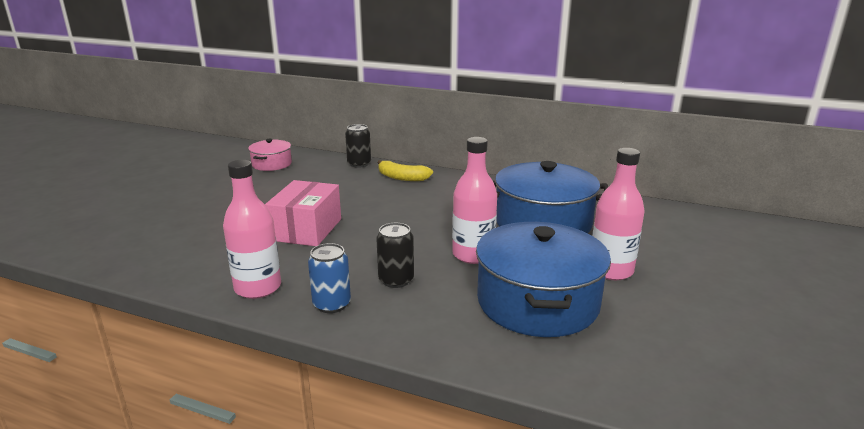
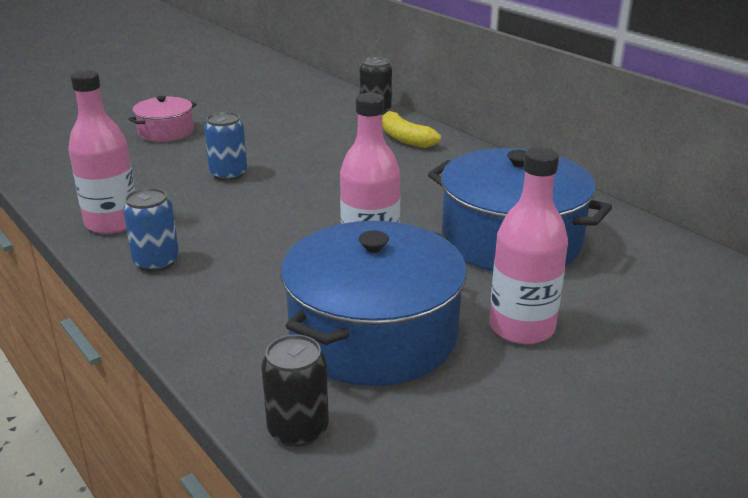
camera: 30 degrees right, 5 degrees up
(271, 164) = (281, 91): pink pot -> pink pot (166, 132)
(307, 229) = (228, 174): pink box -> blue can
(396, 280) = (249, 257): black can -> black can (298, 429)

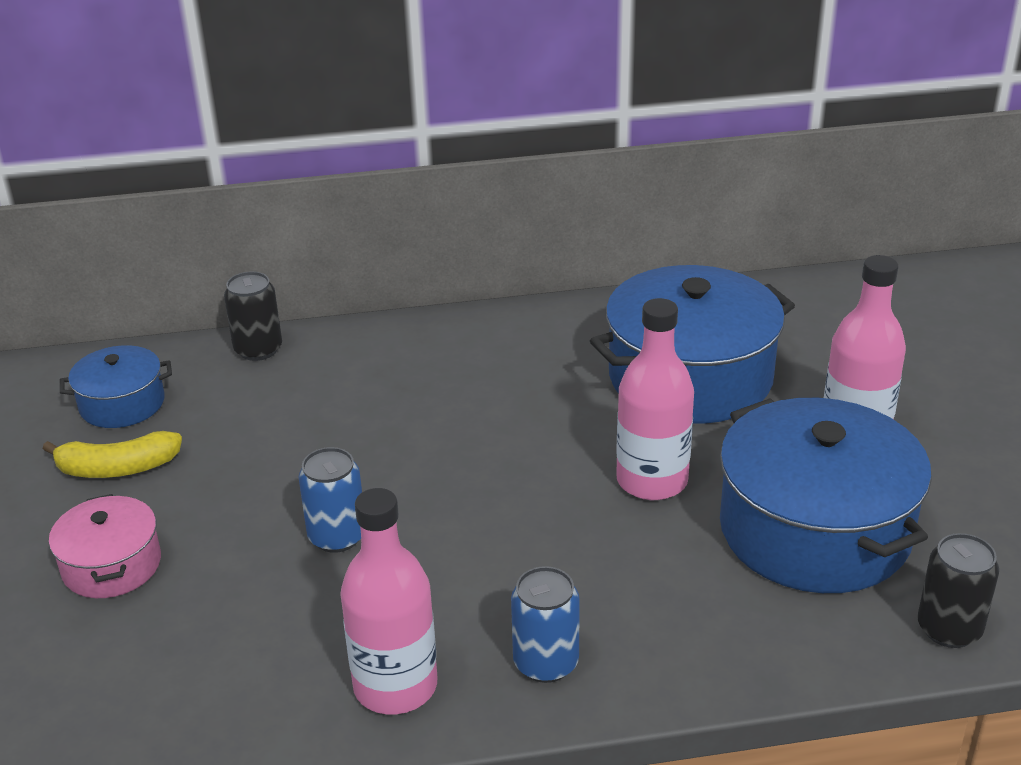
camera: 60 degrees left, 5 degrees up
(293, 97) = (122, 404): none -> blue pot
(405, 138) = (374, 357): yellow banana -> yellow banana (117, 468)

